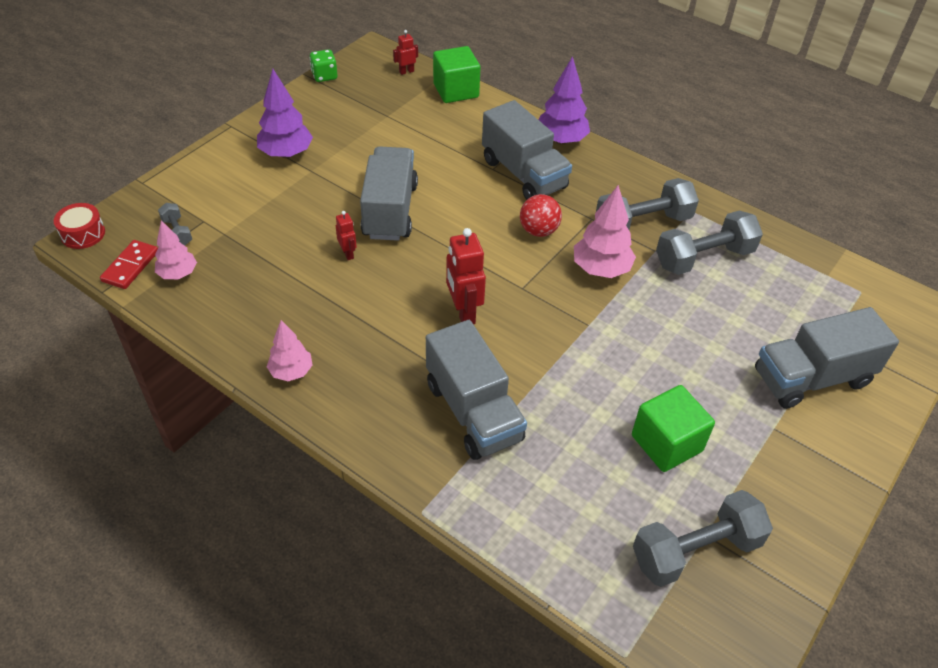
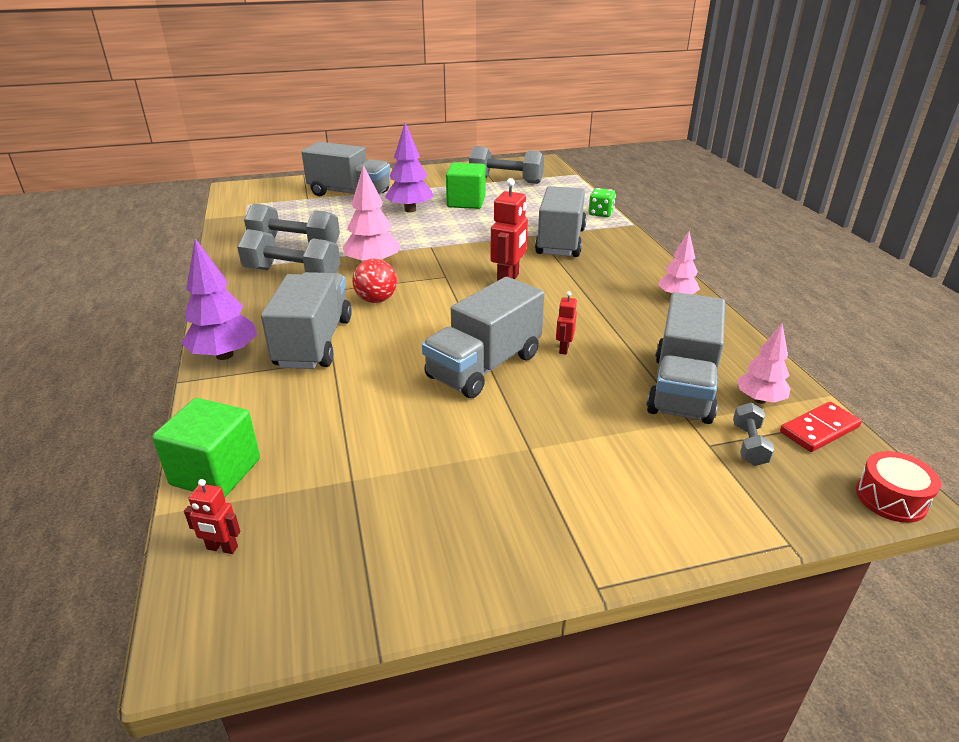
camera: 140 degrees left, 15 degrees down
(239, 258) = (682, 388): none -> grey truck
(286, 154) = (543, 488): purple tree -> purple tree (410, 210)
(324, 76) = (350, 620): green dice -> green dice (600, 213)

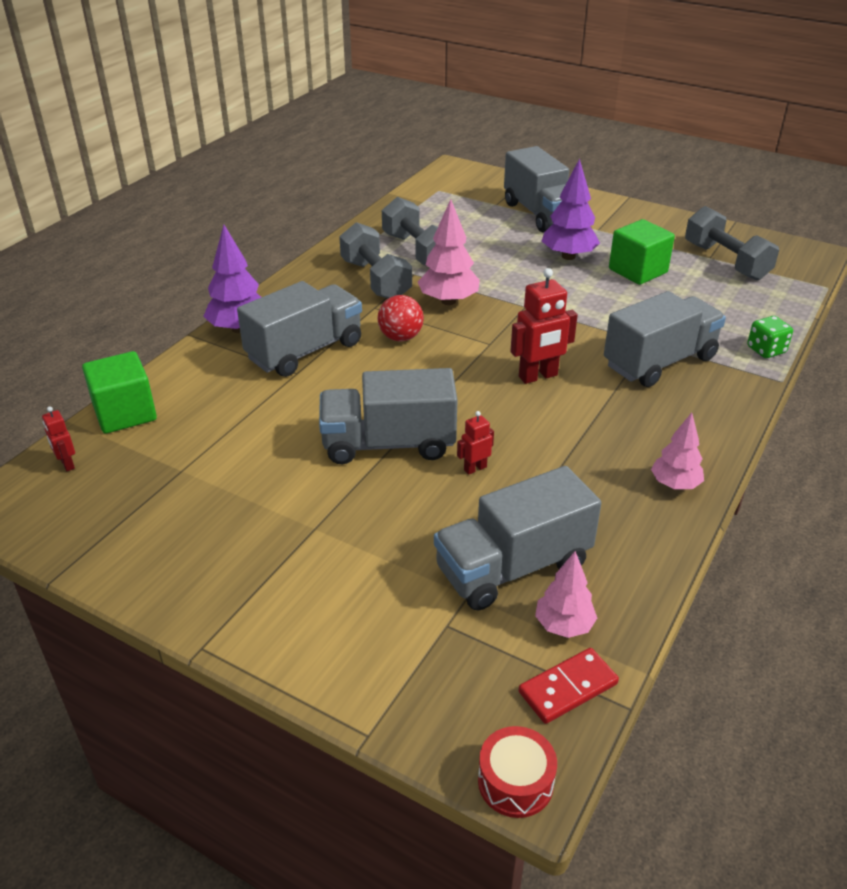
camera: 45 degrees right, 5 degrees up
(749, 445) = (479, 650): grey dumbbell -> none
(819, 429) = (568, 688): red domino -> red domino turned 45 degrees counterclockwise

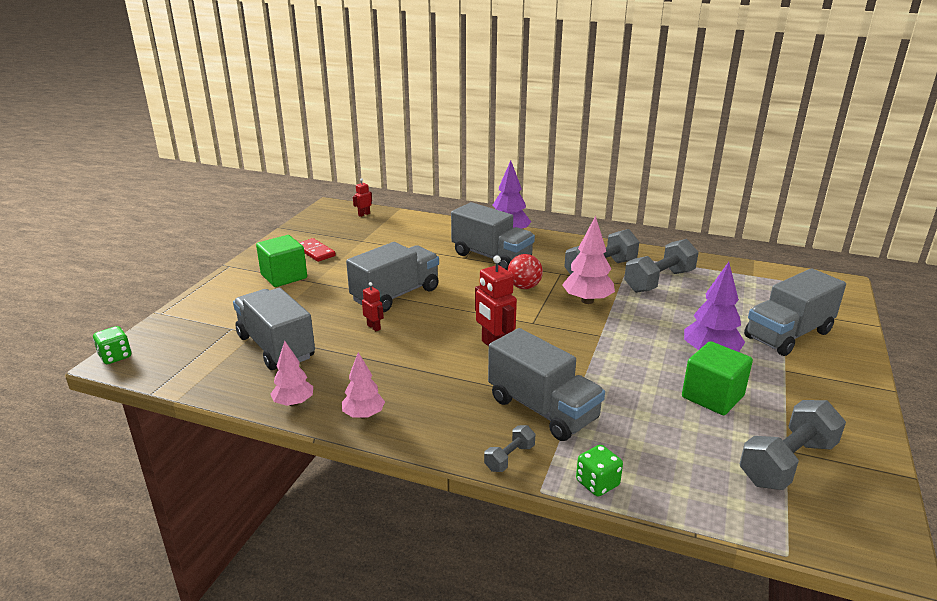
camera: 80 degrees right, 10 degrees down
(125, 413) = (409, 219): green cube -> green cube (284, 276)
(388, 444) = (396, 295): grey truck -> grey truck turned 60 degrees clockwise
(515, 782) = (115, 356): red drum -> green dice
(564, 625) = (222, 368): pink tree -> pink tree (294, 403)
(568, 688) = (173, 371): red domino -> red domino (315, 252)
(738, 391) = (509, 458): none -> grey dumbbell

